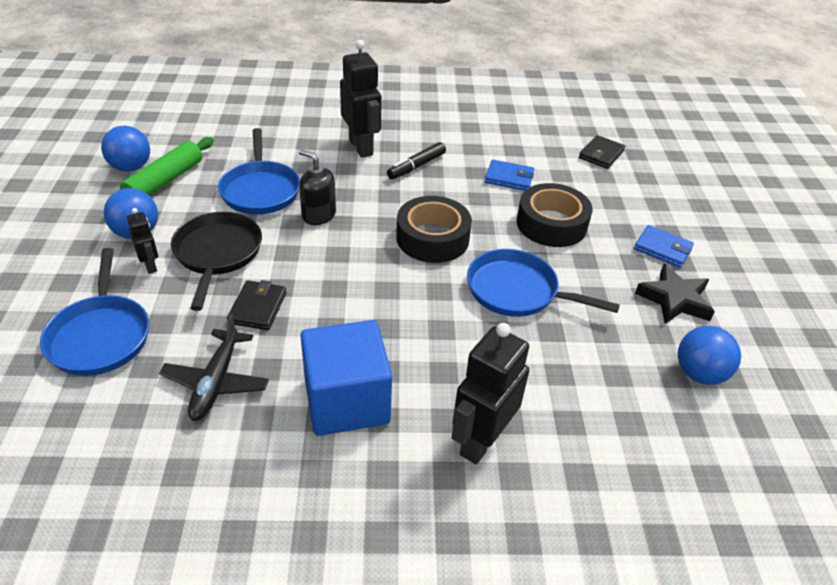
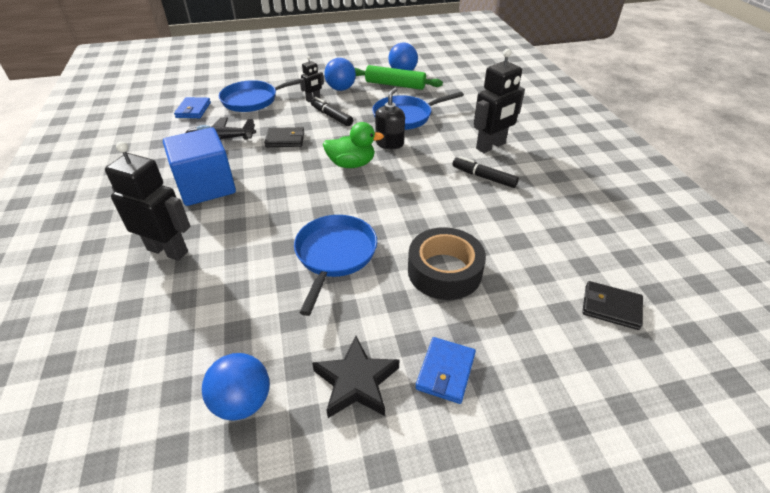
camera: 80 degrees right, 0 degrees up
(217, 254) = (331, 116): black pan -> black marker
(351, 253) = (351, 164): none -> green duck
(432, 238) = (387, 199): black tape -> none
(509, 178) = (505, 234): blue wallet -> blue wallet (193, 110)

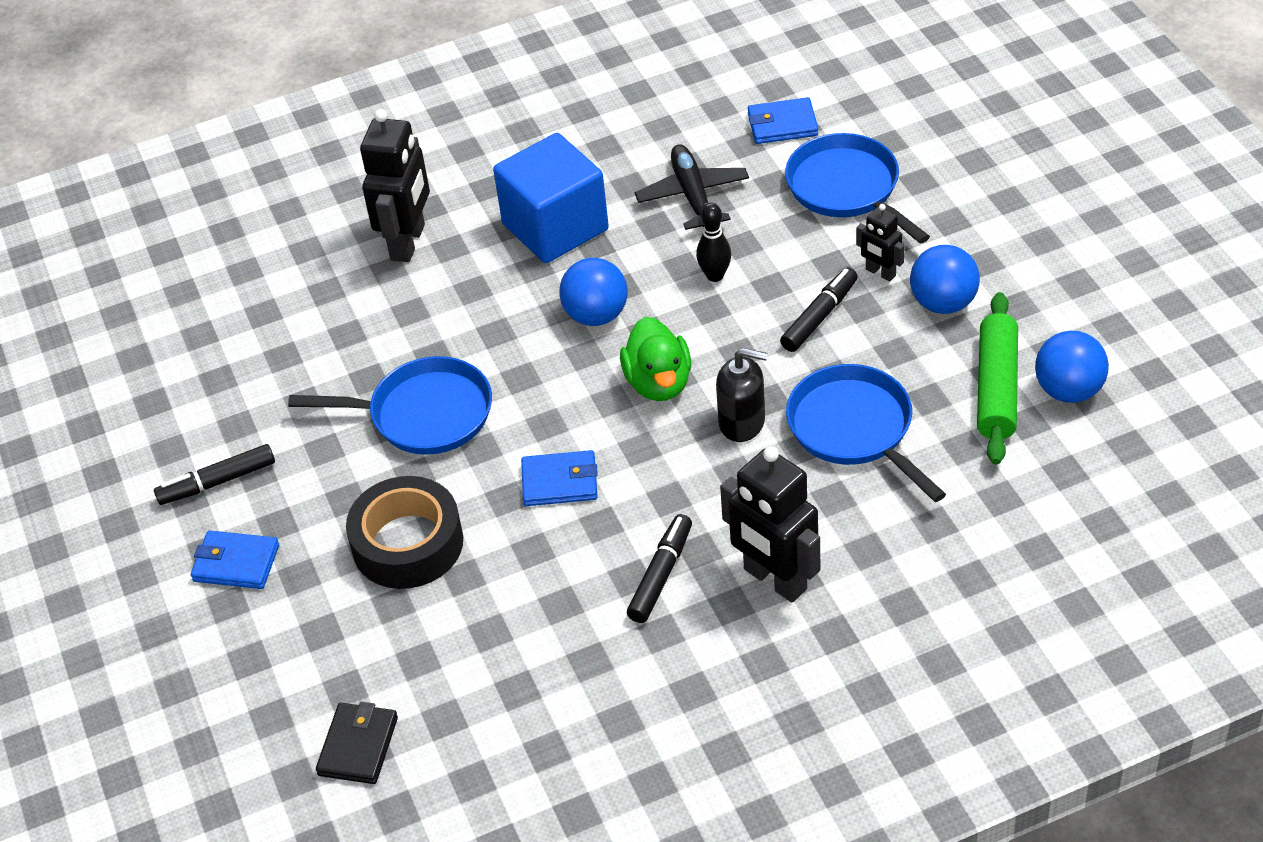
camera: 85 degrees right, 5 degrees up
(243, 402) = (188, 392): blue ball -> blue ball (596, 315)
(285, 140) = (715, 275): black wallet -> black bowling pin
(356, 382) = (217, 482): black star -> black marker
(411, 204) = (559, 482): none -> blue wallet

